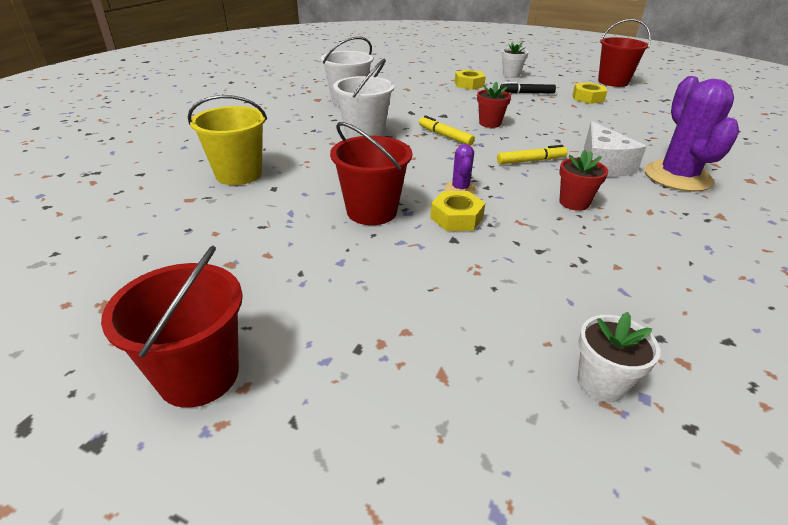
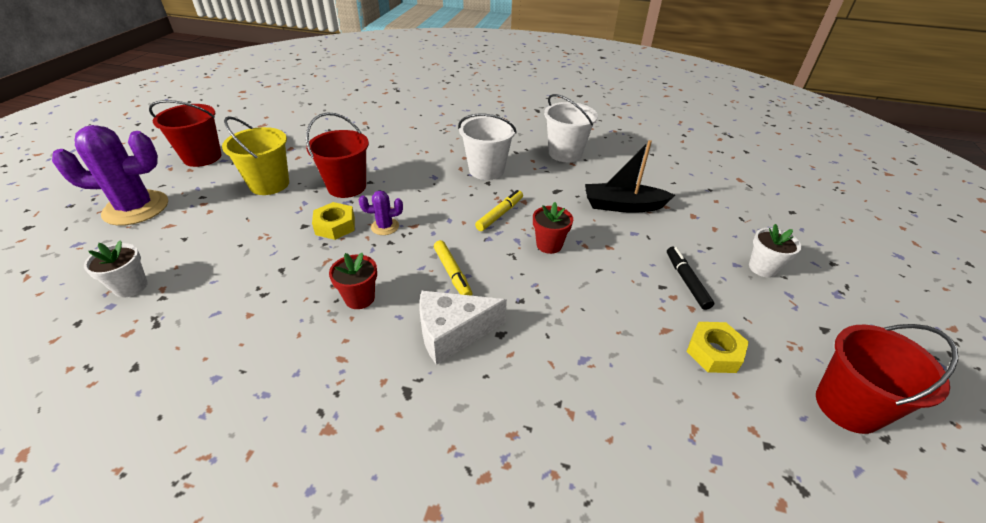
camera: 80 degrees right, 5 degrees up
(239, 174) = (400, 130): yellow bucket -> yellow bucket (269, 184)
(439, 95) = (623, 206): none -> black boat
(469, 84) = (682, 228): yellow nut -> none
(677, 177) = (431, 409): purple cactus -> purple cactus (136, 208)

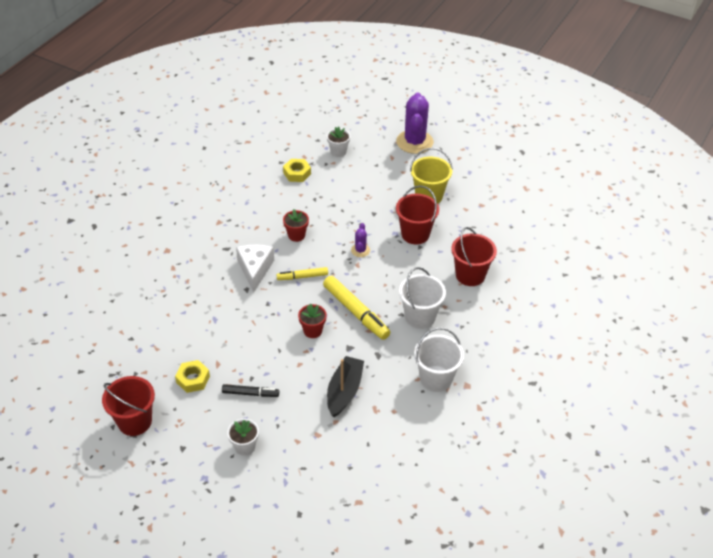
camera: 105 degrees right, 5 degrees up
(202, 157) = (475, 162): red bucket -> red bucket (470, 275)
(335, 226) = (368, 227): yellow nut -> yellow nut (297, 173)
(499, 214) = (356, 312): yellow marker -> yellow marker, size x1.74

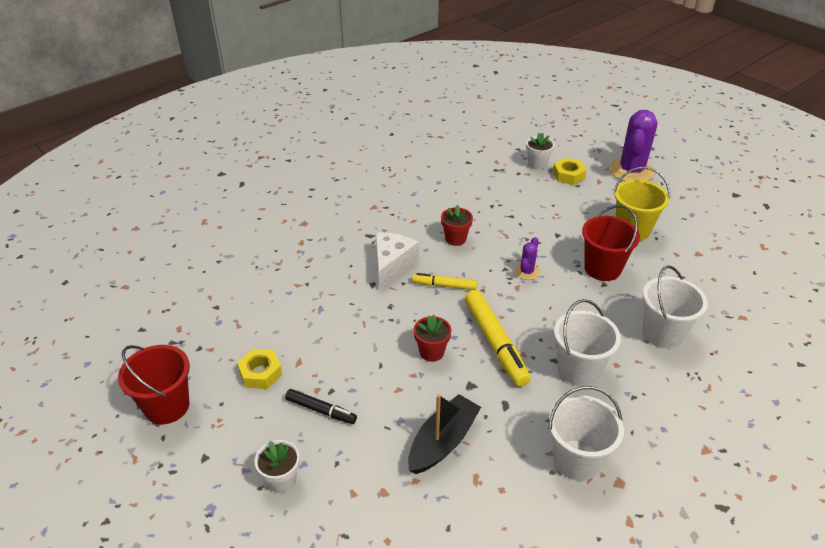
camera: 20 degrees right, 5 degrees down
(297, 173) = (482, 176): yellow nut -> yellow nut (568, 175)
(470, 275) = (662, 333): red bucket -> white bucket

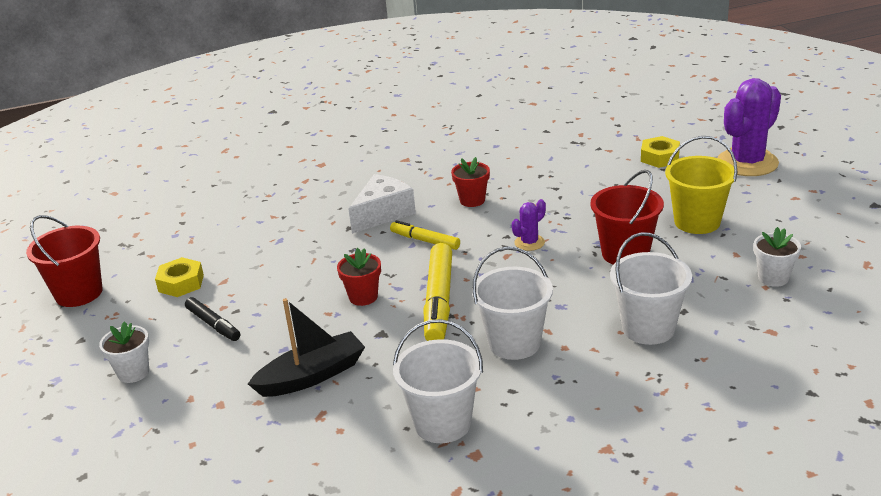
camera: 25 degrees right, 10 degrees down
(537, 164) = (629, 142): white flower pot -> white flower pot (773, 278)

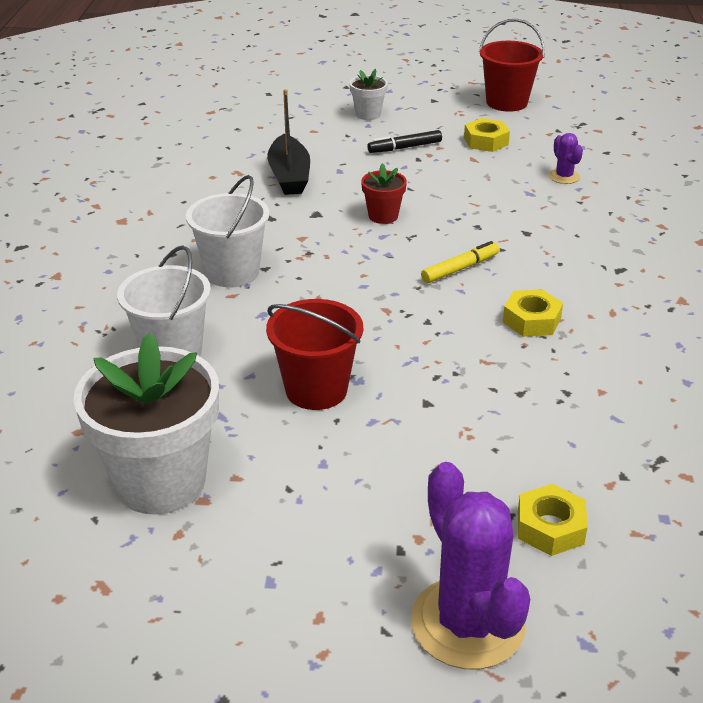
camera: 110 degrees right, 5 degrees up
(383, 214) = (542, 256): white cheese -> none
(439, 301) = (337, 251): yellow marker -> none
(442, 423) = (170, 215): white bucket -> none
(472, 200) = (531, 320): red flower pot -> yellow nut
(529, 243) = (399, 331): purple cactus -> purple cactus (564, 176)
(697, 222) = (336, 479): yellow bucket -> none
(773, 278) = (160, 482): white flower pot -> white flower pot, size x2.17

